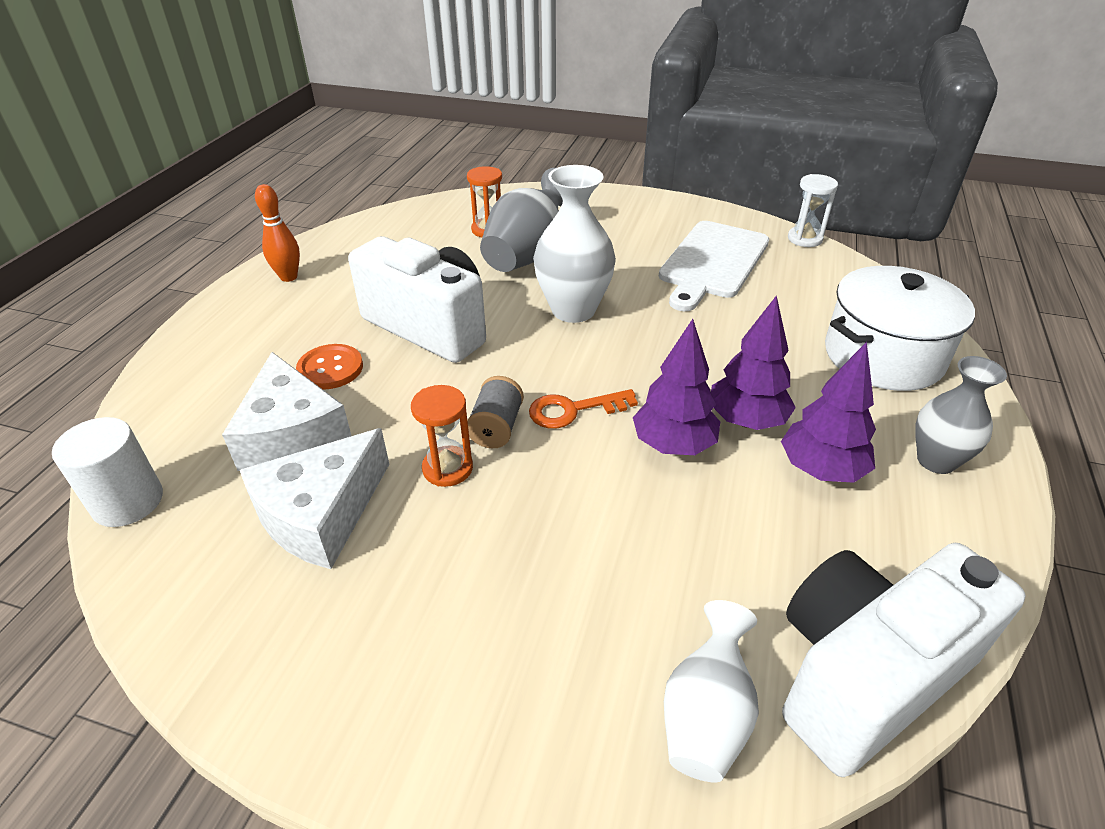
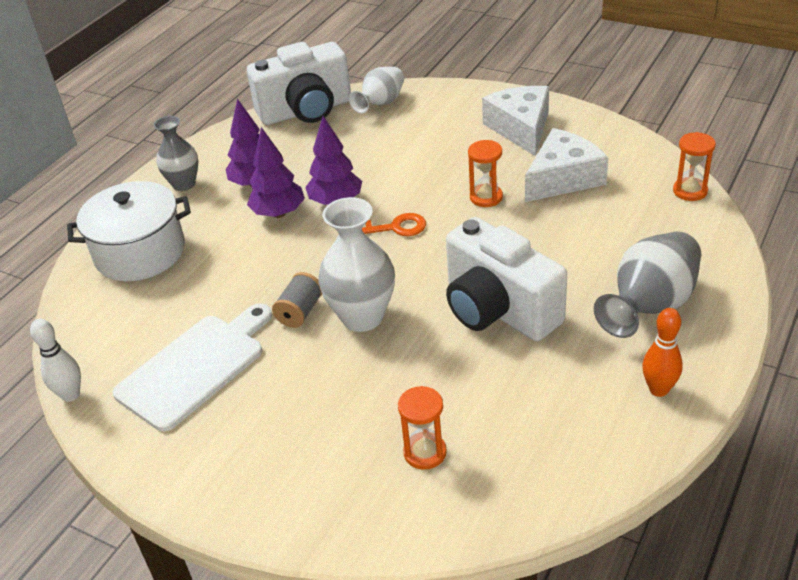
camera: 165 degrees left, 0 degrees up
(128, 502) = (690, 191): white cylinder -> orange hourglass
(292, 434) = (596, 224): white cheese -> white cheese (521, 128)
(330, 368) = (582, 273): orange button -> none
(496, 427) = (450, 220): grey spool -> grey spool (300, 312)
(528, 254) = (385, 400): grey vase -> grey vase (649, 306)
(804, 239) = (71, 395): white hourglass -> white bowling pin

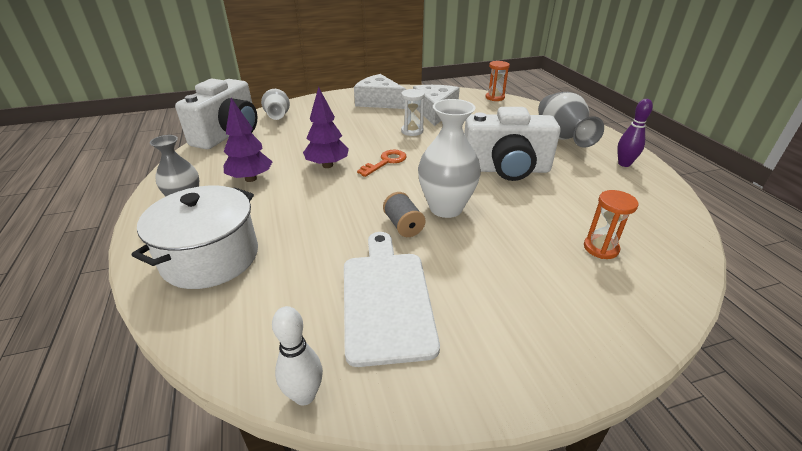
camera: 50 degrees left, 5 degrees down
(278, 213) = (296, 186): purple tree -> none
(486, 197) = (412, 131): orange hourglass -> white hourglass
(658, 389) = (624, 164): orange bowling pin -> purple bowling pin

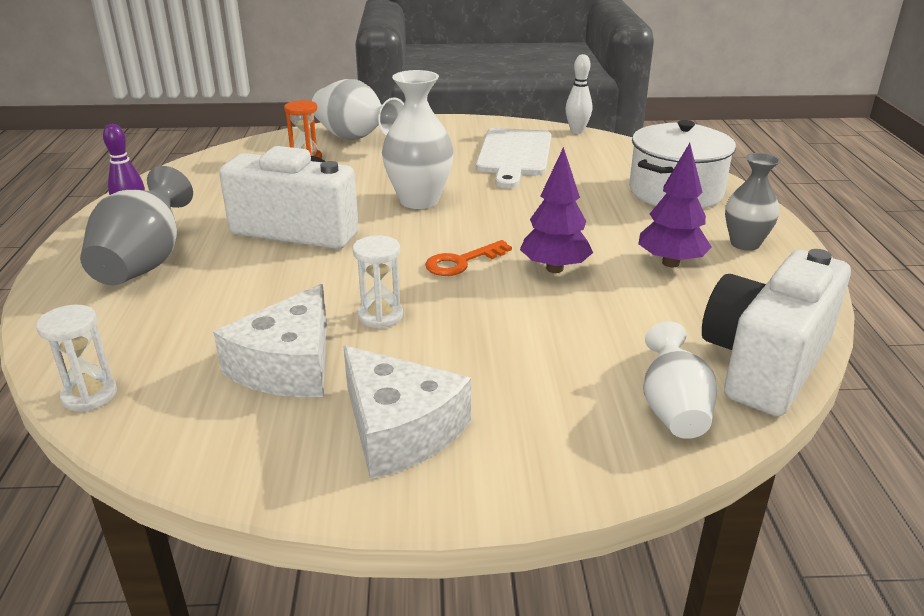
camera: 165 degrees left, 5 degrees down
(403, 225) = (476, 192): grey spool -> none
(495, 97) = (89, 395): orange hourglass -> white hourglass
(598, 301) = (355, 139): none -> white vase

